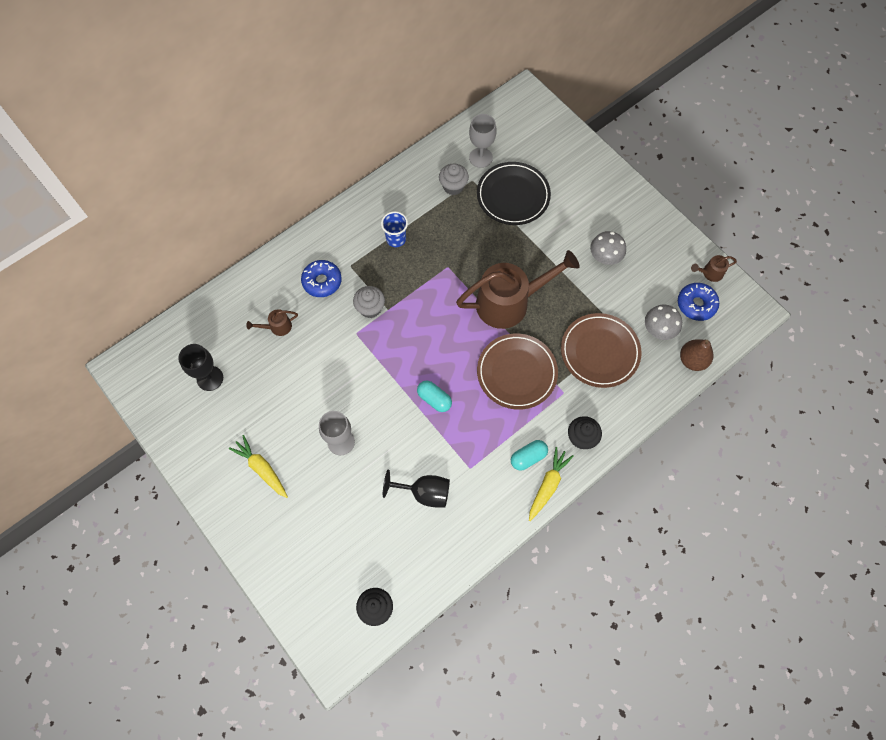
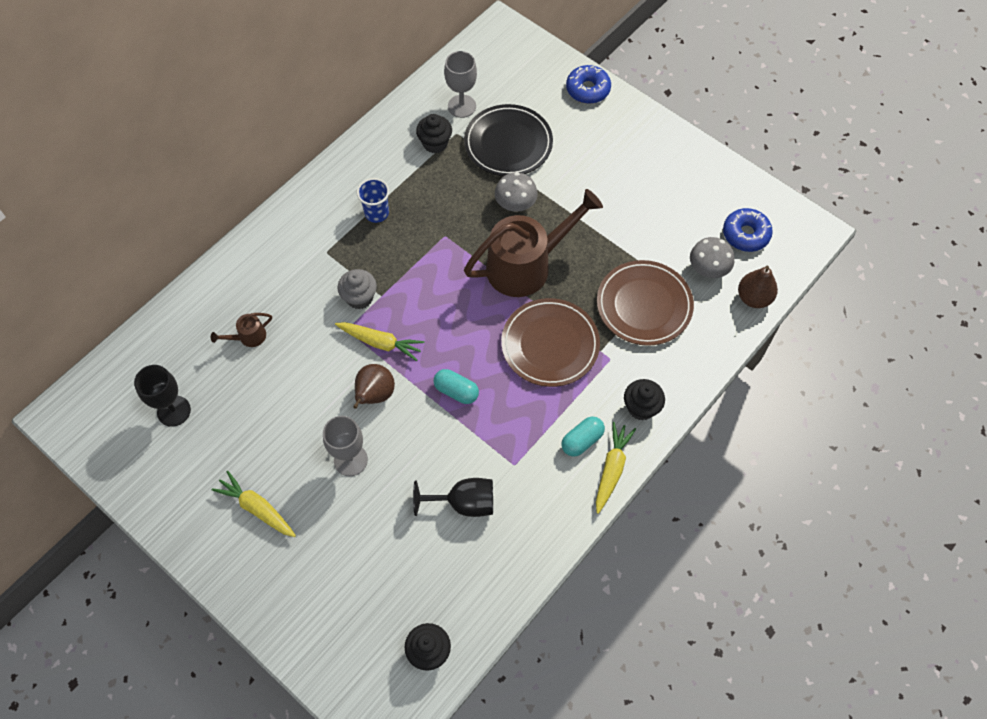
camera: 10 degrees left, 5 degrees down
(322, 281) = (295, 275): blue donut -> blue donut (588, 89)
(369, 391) = (375, 395): none -> brown pear
(381, 349) = (380, 343): none -> yellow carrot
(453, 186) = (435, 143): grey cupcake -> black cupcake
(605, 257) = (629, 197): grey mushroom -> grey mushroom (515, 204)
(709, 273) = (754, 197): brown watering can -> none

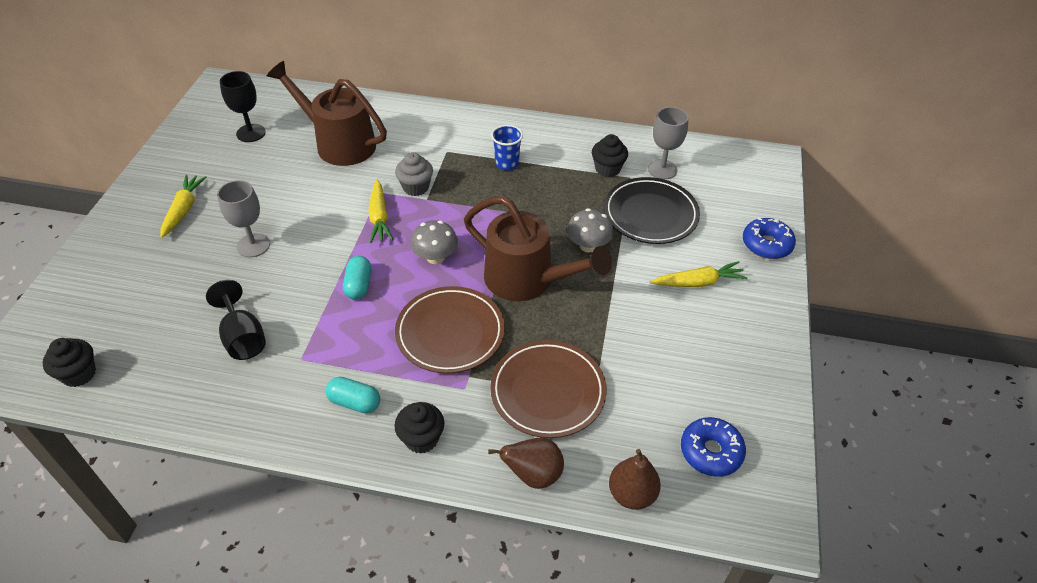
camera: 60 degrees right, 15 degrees down
(248, 337) = (338, 143): brown watering can -> brown watering can, size x2.43
(375, 395) = (325, 234): brown pear -> brown pear (533, 475)
(612, 469) = (334, 442): yellow carrot -> yellow carrot (698, 282)
(708, 269) = (636, 432): grey mushroom -> grey mushroom (435, 257)

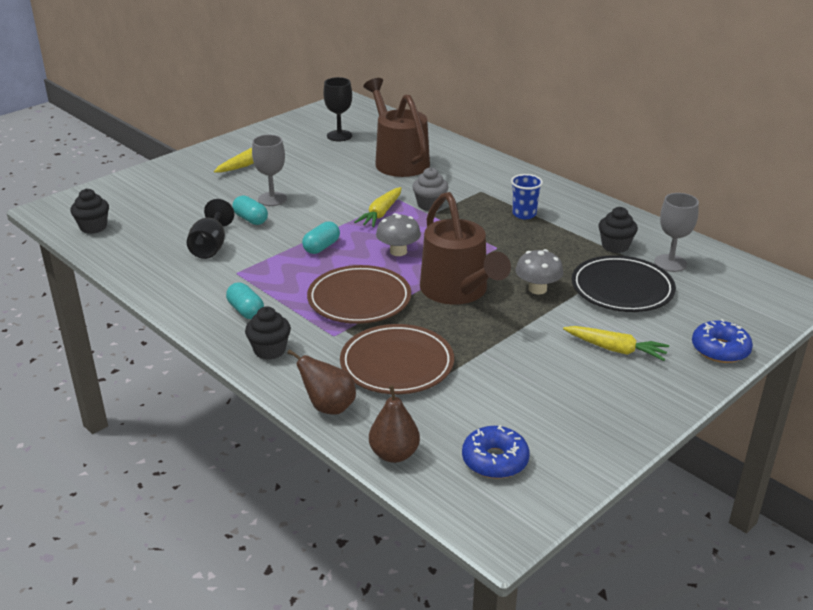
camera: 35 degrees right, 15 degrees down
(254, 282) = (251, 219): none -> turquoise capsule

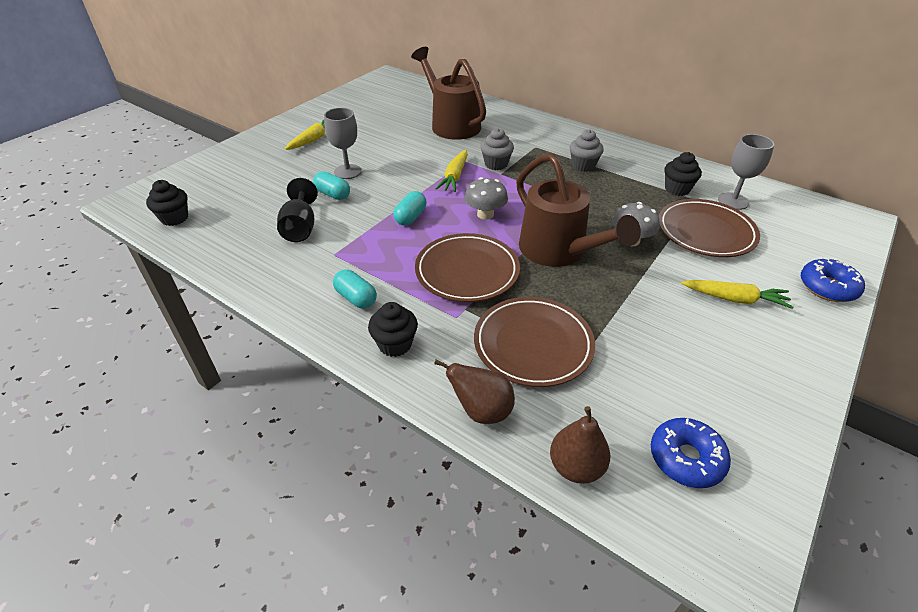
camera: 10 degrees left, 10 degrees up
(339, 136) = (391, 105): black goblet -> none
(524, 214) = (583, 165): blue cup -> grey cupcake
(622, 289) = (705, 232): black plate -> brown plate

